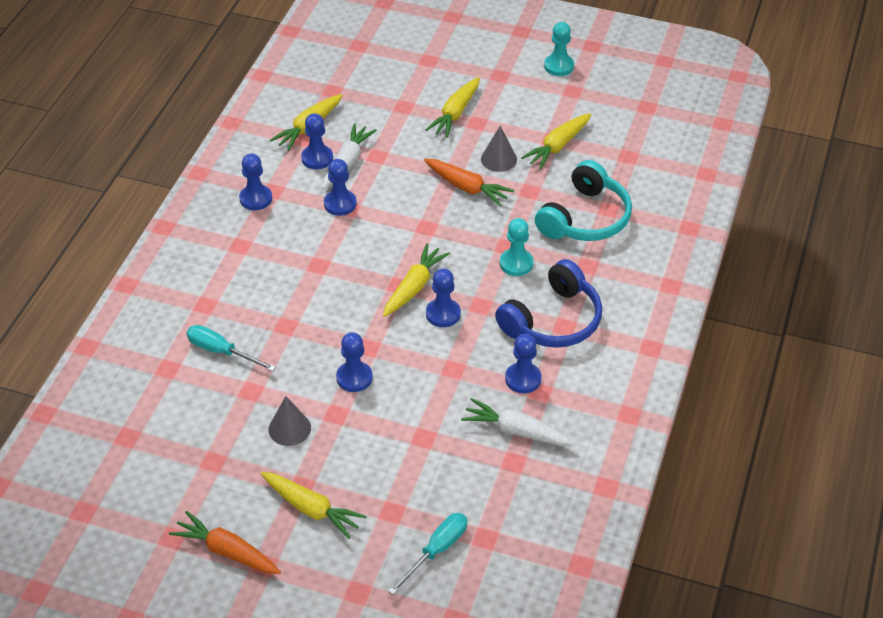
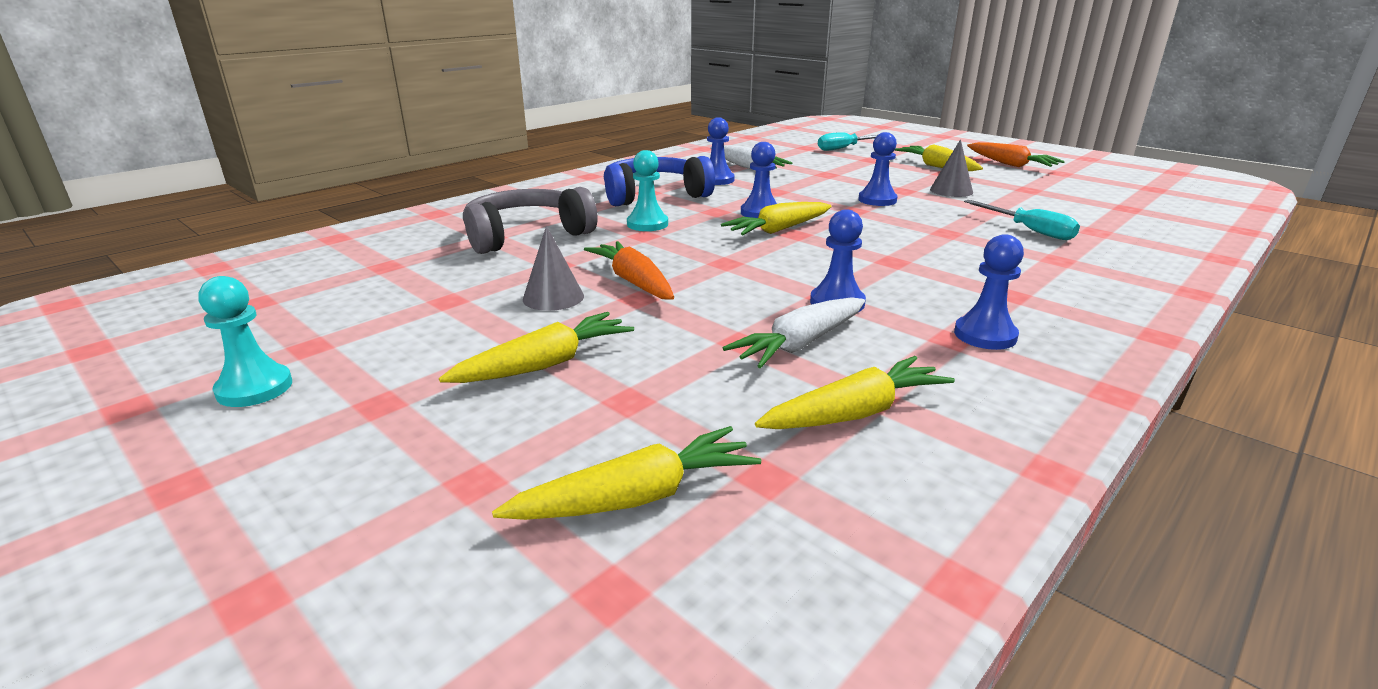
camera: 155 degrees left, 20 degrees down
(317, 158) = (854, 361): blue pawn -> none
(557, 146) = (453, 292): yellow carrot -> yellow carrot (637, 497)
(585, 218) = (526, 235): turquoise headphones -> grey headphones

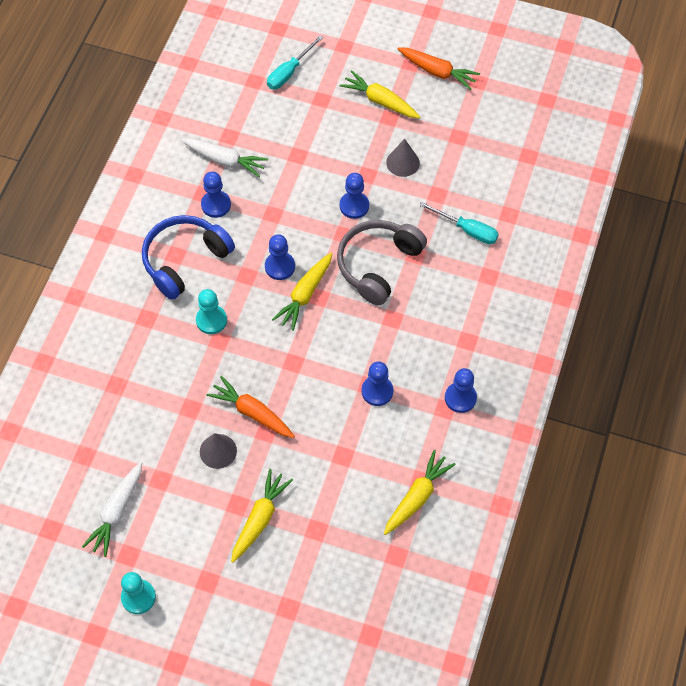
camera: 25 degrees left, 35 degrees up
(526, 235) = (140, 373): grey headphones -> grey headphones (378, 265)
(637, 497) = (354, 589): yellow carrot -> none
(800, 344) = (373, 446): white carrot -> white carrot (117, 512)

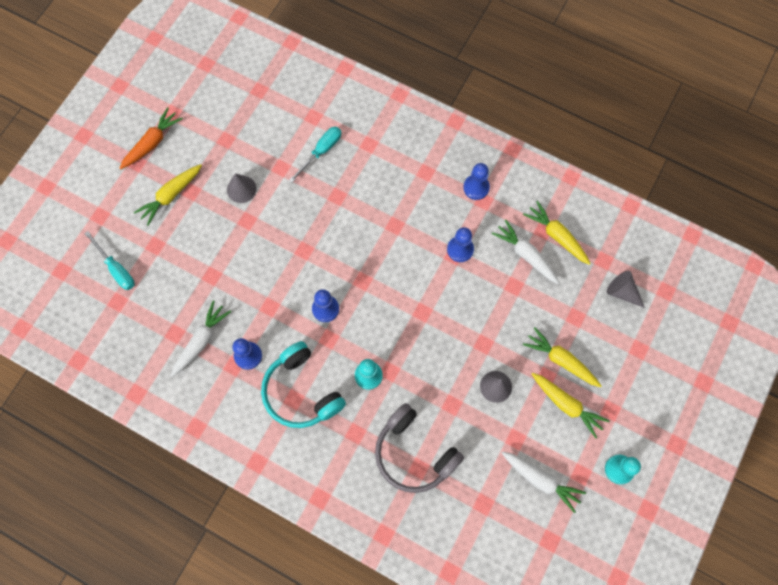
camera: 80 degrees left, 10 degrees up
(184, 260) = (301, 391): blue headphones -> turquoise headphones
(252, 412) = (464, 353): orange carrot -> none
(305, 295) = (358, 292): yellow carrot -> yellow carrot (566, 405)
(354, 206) = (277, 237): blue pawn -> none
(358, 581) = (622, 292): none -> grey cone
(378, 265) = (340, 227): grey headphones -> grey headphones (414, 453)
(385, 464) = (525, 255): none -> white carrot

